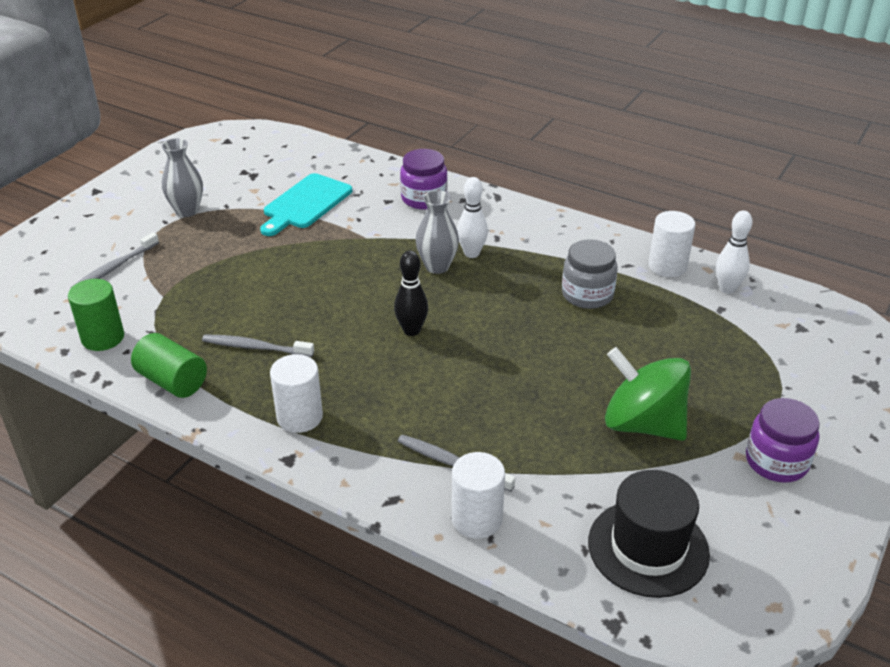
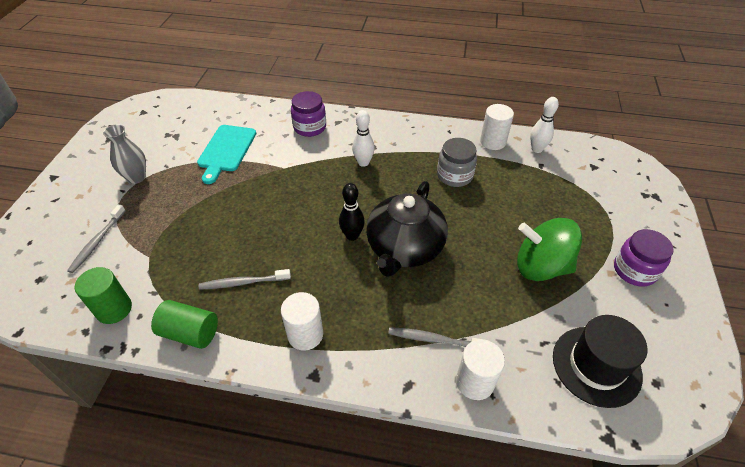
camera: 20 degrees left, 10 degrees up
(437, 266) = (345, 179): grey vase -> none
(470, 360) = (404, 248): none -> black teapot

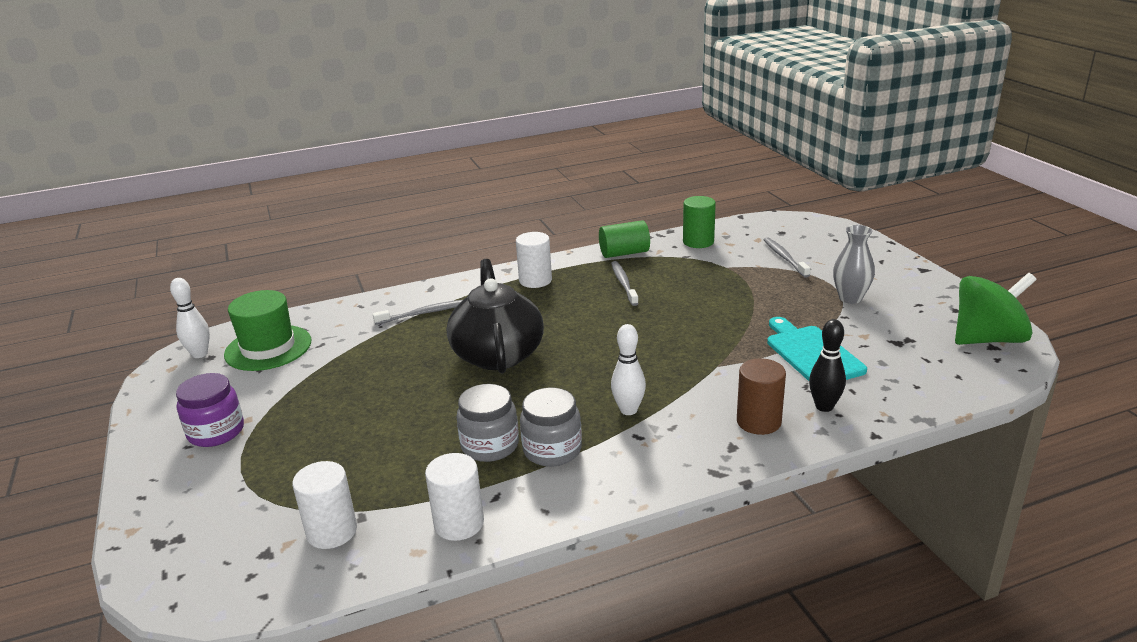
camera: 150 degrees right, 20 degrees down
(243, 282) = (623, 283): grey toothbrush -> grey toothbrush turned 60 degrees counterclockwise
(310, 127) = (758, 422): purple jar -> brown cylinder
(352, 236) = (562, 343): black bowling pin -> black bowling pin (824, 406)
(423, 158) = (552, 450): none -> grey jar
(475, 382) = (377, 306): white cylinder -> white cylinder (332, 531)
(537, 149) = (375, 543): white bowling pin -> white bowling pin (199, 354)
(541, 266) = (335, 394): green spinning top -> green spinning top (987, 339)
(596, 366) = (268, 348): black hat -> green hat

